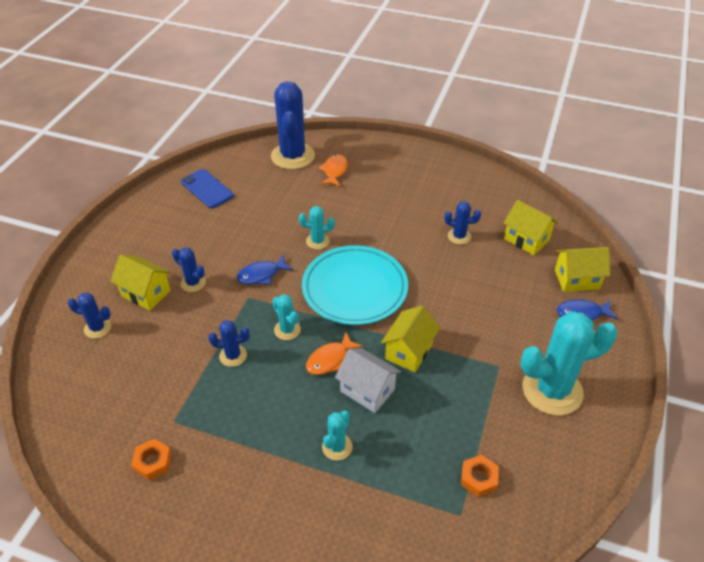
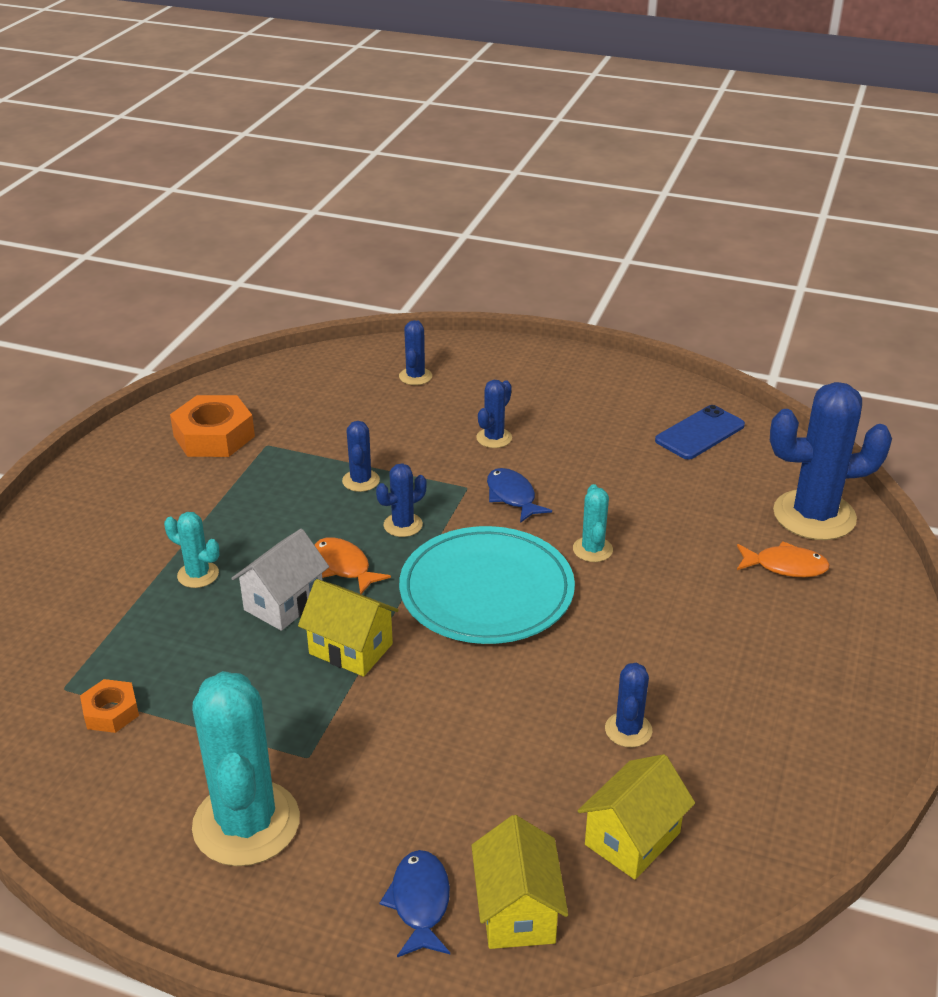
camera: 90 degrees right, 10 degrees down
(146, 293) = (474, 403): yellow house -> none
(153, 462) = (214, 436): orange nut -> orange nut, size x1.80
(287, 330) = (403, 525): turquoise cactus -> blue cactus

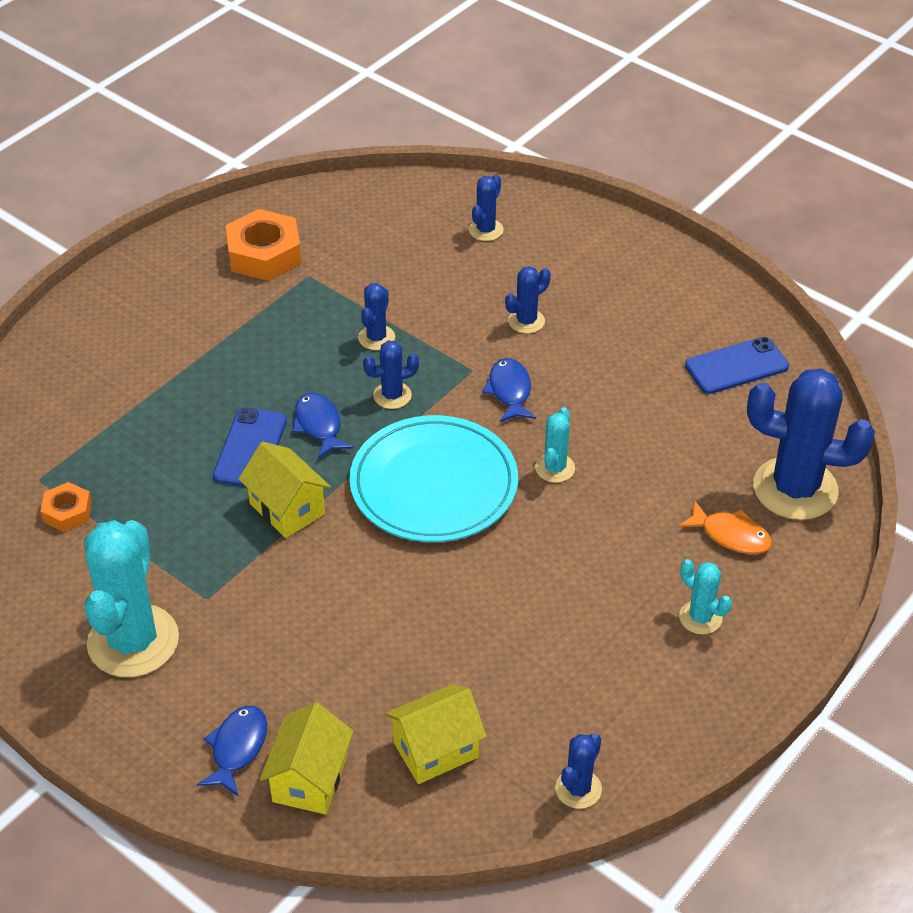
camera: 20 degrees right, 10 degrees up
(198, 575) = (189, 399): turquoise cactus -> turquoise cactus (700, 617)
(284, 603) = (250, 448): white house -> blue phone
(344, 567) = (319, 425): orange fish -> blue fish
(628, 730) = (487, 654): blue cactus -> blue cactus (578, 789)

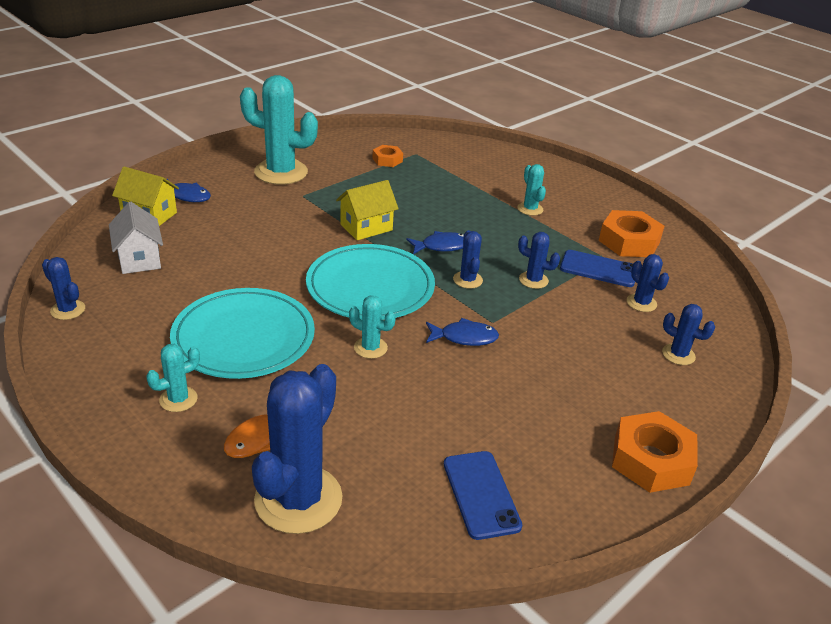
camera: 95 degrees right, 10 degrees down
(198, 343) = (530, 209): none -> turquoise cactus
(250, 448) = (425, 219): blue phone -> blue phone (598, 269)
(435, 750) = (139, 259): yellow house -> white house
(526, 321) = (552, 360): blue cactus -> blue cactus (641, 303)
(575, 586) = (243, 338): none -> turquoise plate
(649, 258) = (651, 460): none -> orange nut

